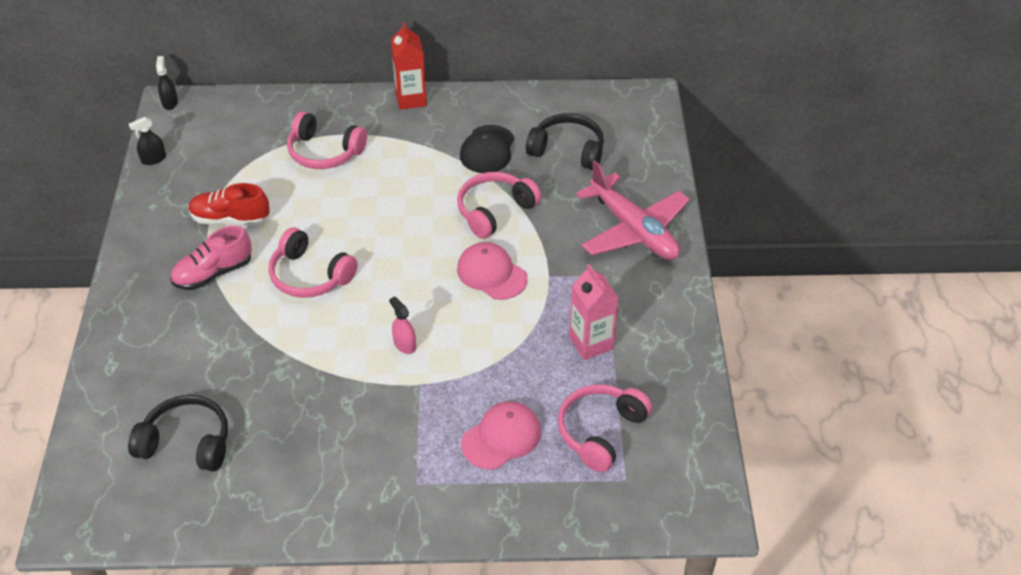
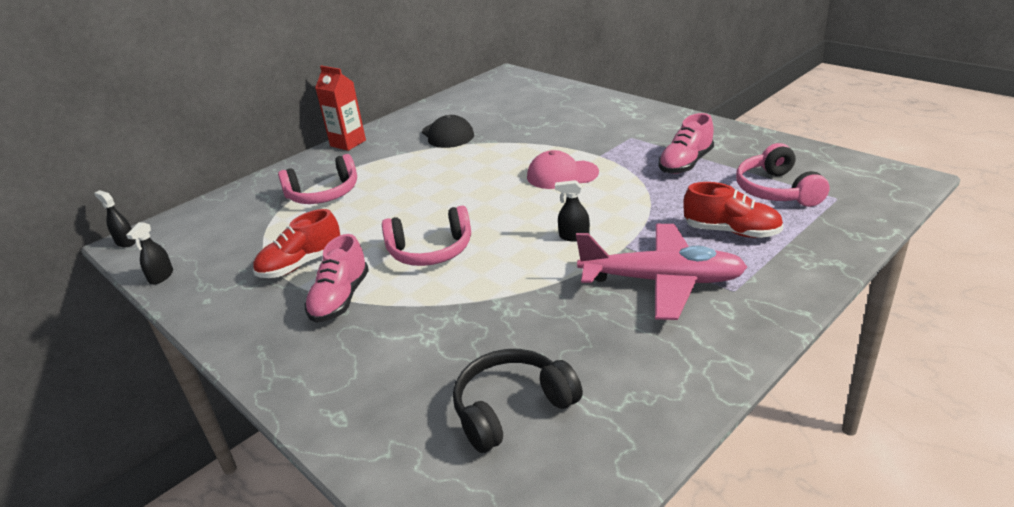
camera: 40 degrees left, 15 degrees down
(404, 345) = (574, 236): pink spray bottle -> black spray bottle
(494, 211) = (506, 152): pink headphones -> none
(501, 437) = (731, 231): pink cap -> red shoe
(567, 150) = (500, 110): black headphones -> none
(591, 343) = (685, 163): pink carton -> pink shoe
(634, 230) = (607, 115): pink plane -> pink plane (662, 281)

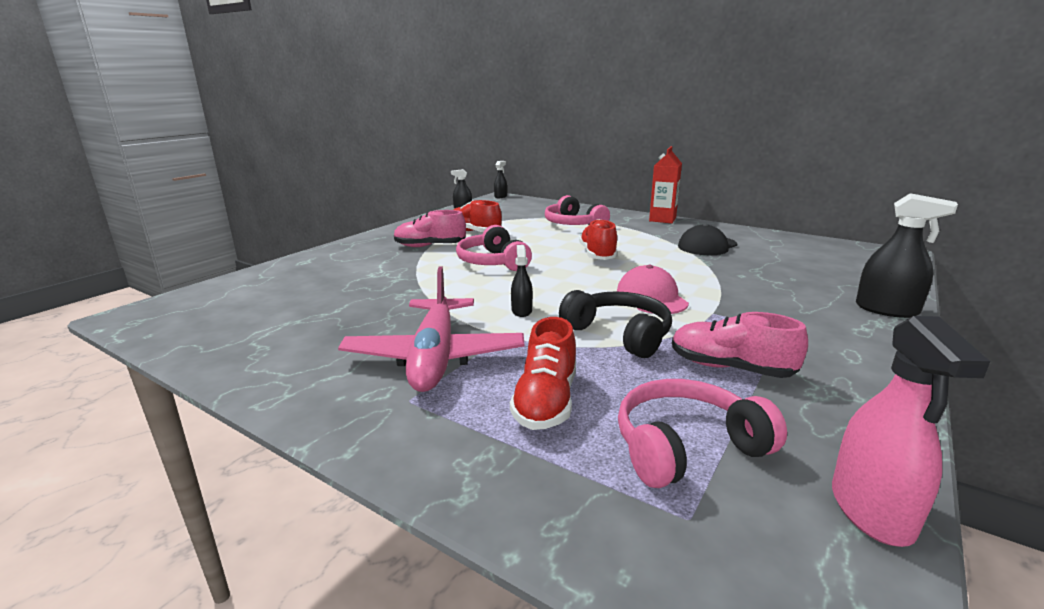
camera: 75 degrees right, 10 degrees down
(443, 188) = (597, 255): none -> red shoe
(512, 408) = (279, 305): black headphones -> black headphones (619, 334)
(607, 101) = (886, 310): none -> black spray bottle
(819, 155) = (871, 510): none -> pink spray bottle

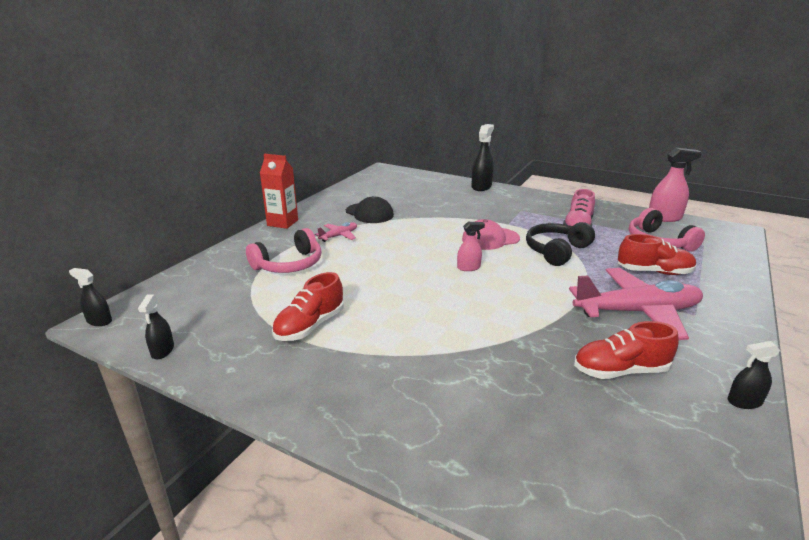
camera: 95 degrees left, 5 degrees up
(430, 246) = (373, 353): pink shoe -> none
(492, 262) = (426, 304): pink headphones -> none
(521, 311) = (539, 284): black spray bottle -> black spray bottle (744, 402)
(566, 281) = (468, 267): none -> pink spray bottle
(597, 255) = (398, 254): red shoe -> red shoe (620, 371)
(637, 236) = (339, 236): none -> pink plane

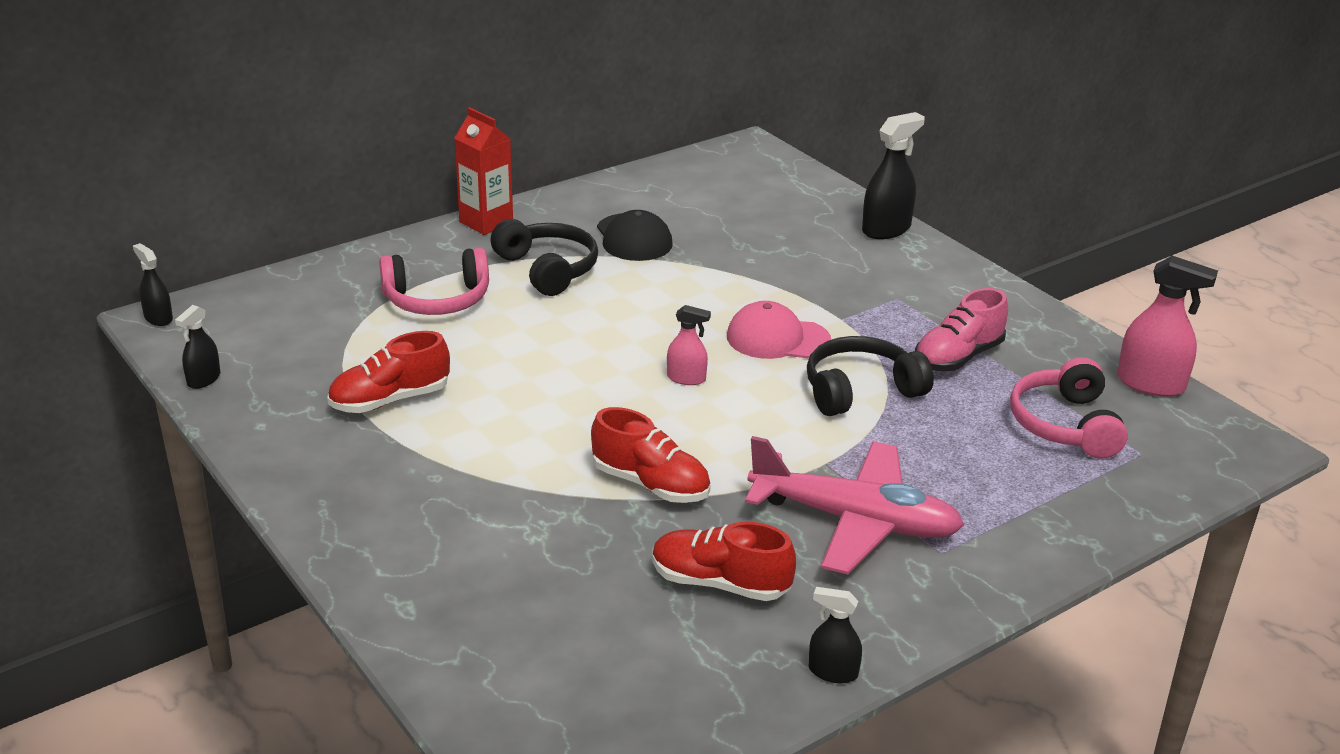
camera: 25 degrees right, 5 degrees up
(339, 236) = (548, 269): pink plane -> black headphones
(654, 272) = (975, 472): red shoe -> red shoe (651, 484)

